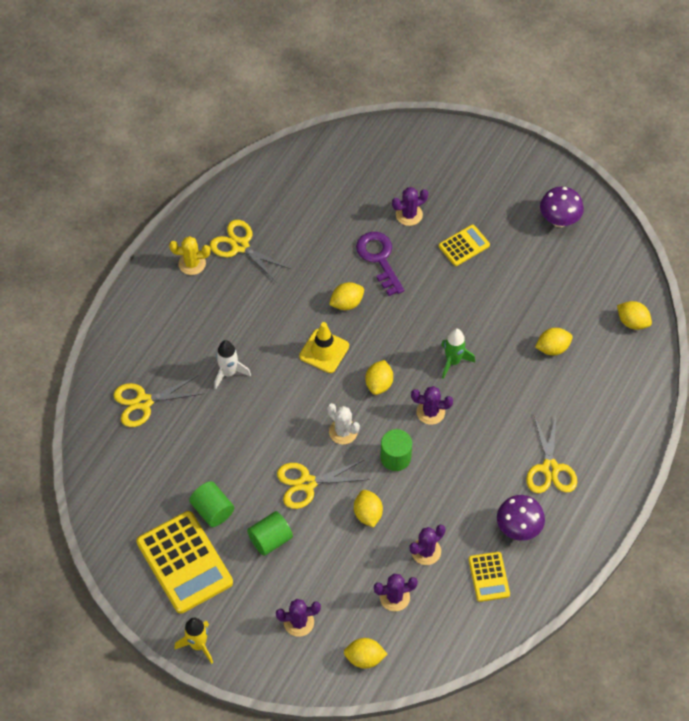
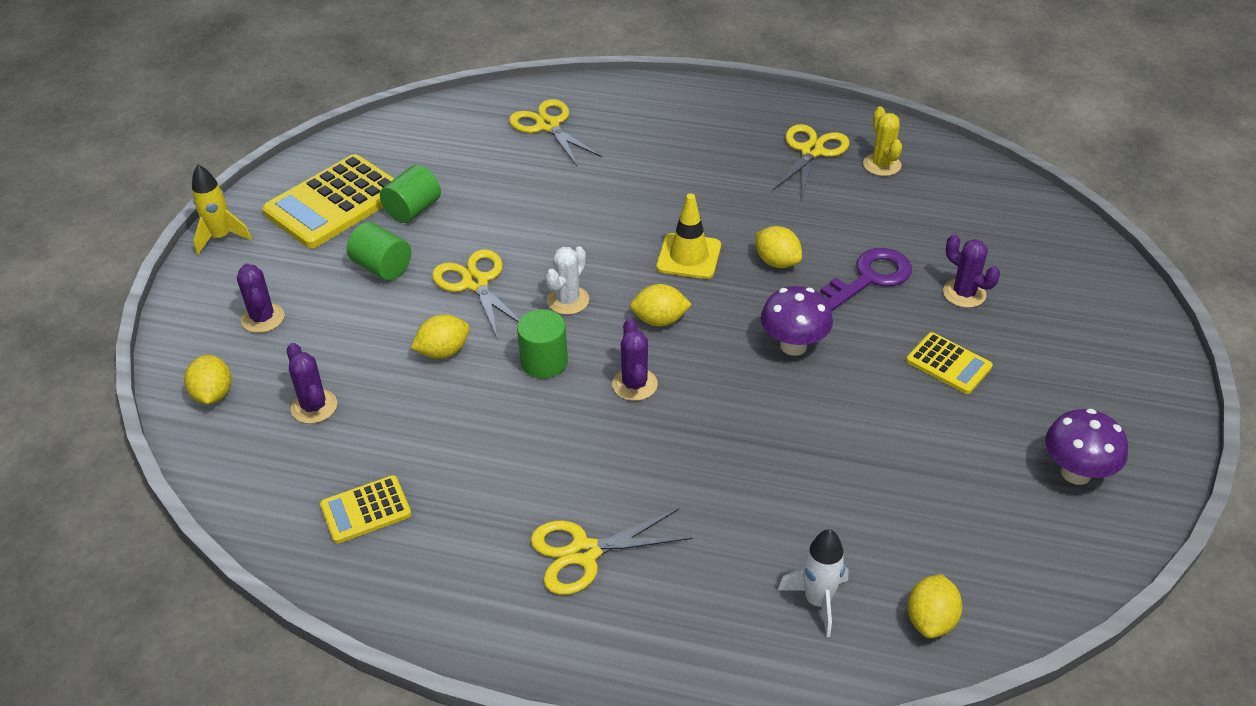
camera: 75 degrees right, 15 degrees down
(192, 263) = (762, 120): yellow cactus -> yellow cactus (881, 165)
(229, 373) = (617, 181): white rocket -> white rocket (817, 601)
(426, 551) = (396, 426): purple cactus -> none
(453, 361) = (734, 392): green rocket -> none
(518, 528) = (461, 531): purple mushroom -> purple mushroom (793, 346)
(552, 348) = (818, 512): yellow lemon -> none

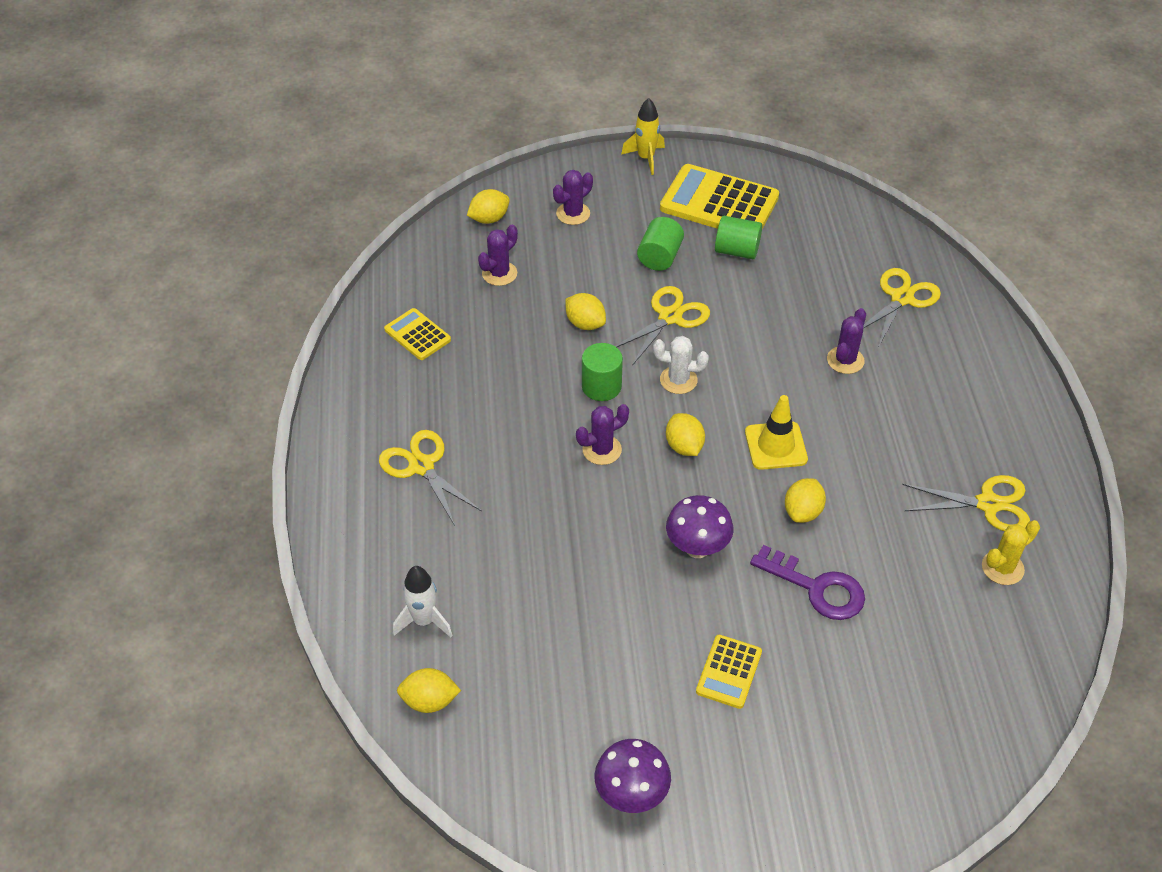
camera: 70 degrees right, 5 degrees up
(964, 293) = (835, 671): purple cactus -> purple cactus (845, 360)

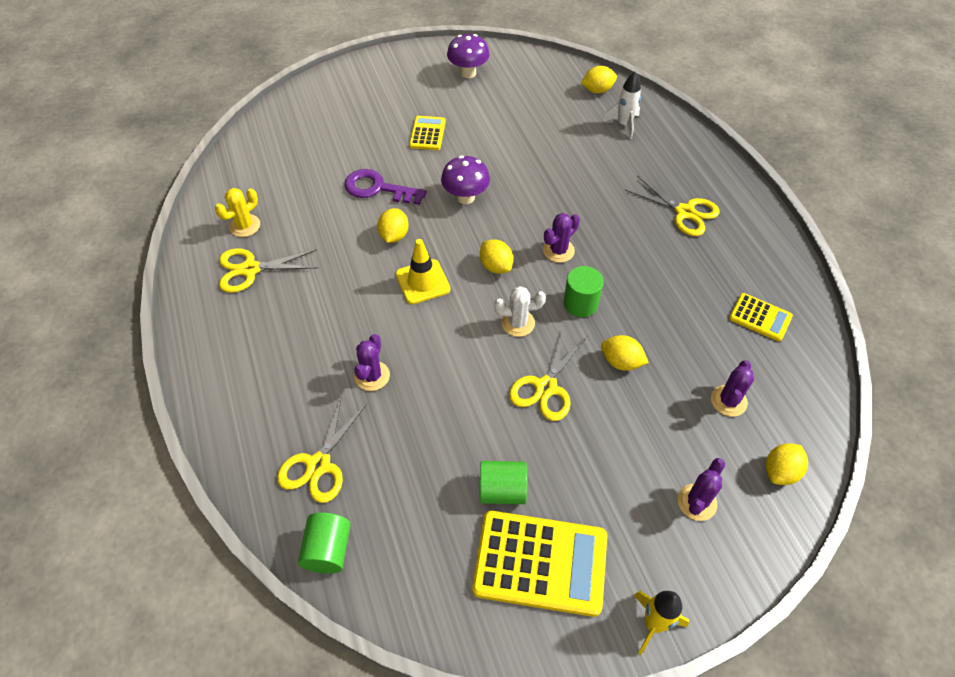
camera: 165 degrees right, 5 degrees up
(660, 257) = (580, 461): green cylinder -> green cylinder (328, 550)

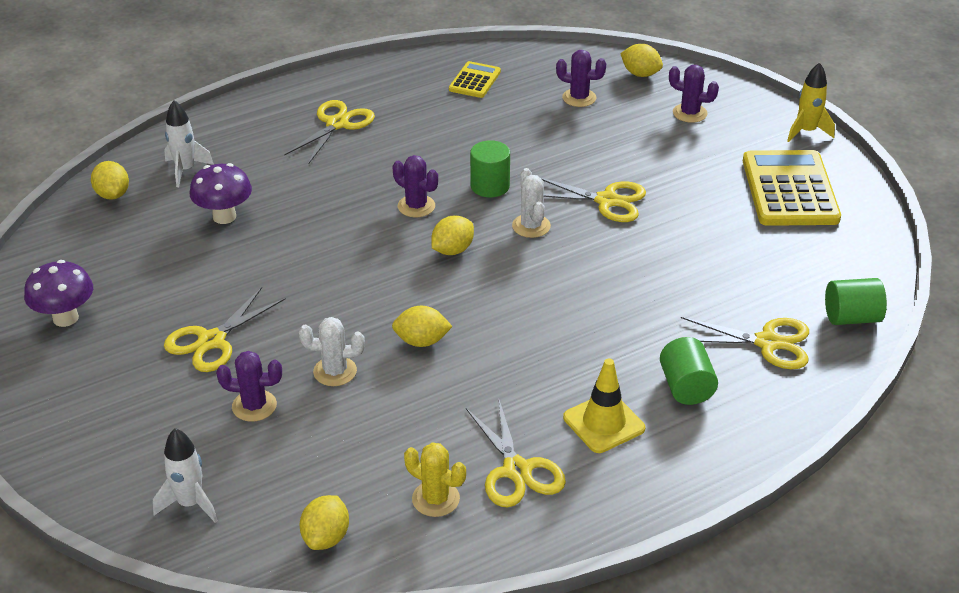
camera: 100 degrees left, 15 degrees down
(290, 122) = (190, 504): none -> white rocket
(372, 376) = (642, 323): purple cactus -> purple cactus (254, 406)
(378, 188) = (335, 371): purple key -> white cactus
(422, 282) = (493, 305): yellow traffic cone -> yellow traffic cone (604, 423)
(427, 133) = (212, 341): yellow calculator -> yellow scissors
(465, 197) = (339, 288): purple mushroom -> purple mushroom (224, 216)
(502, 490) = (732, 217): green cylinder -> green cylinder (686, 387)
(621, 362) = (558, 157): yellow lemon -> yellow lemon (326, 537)

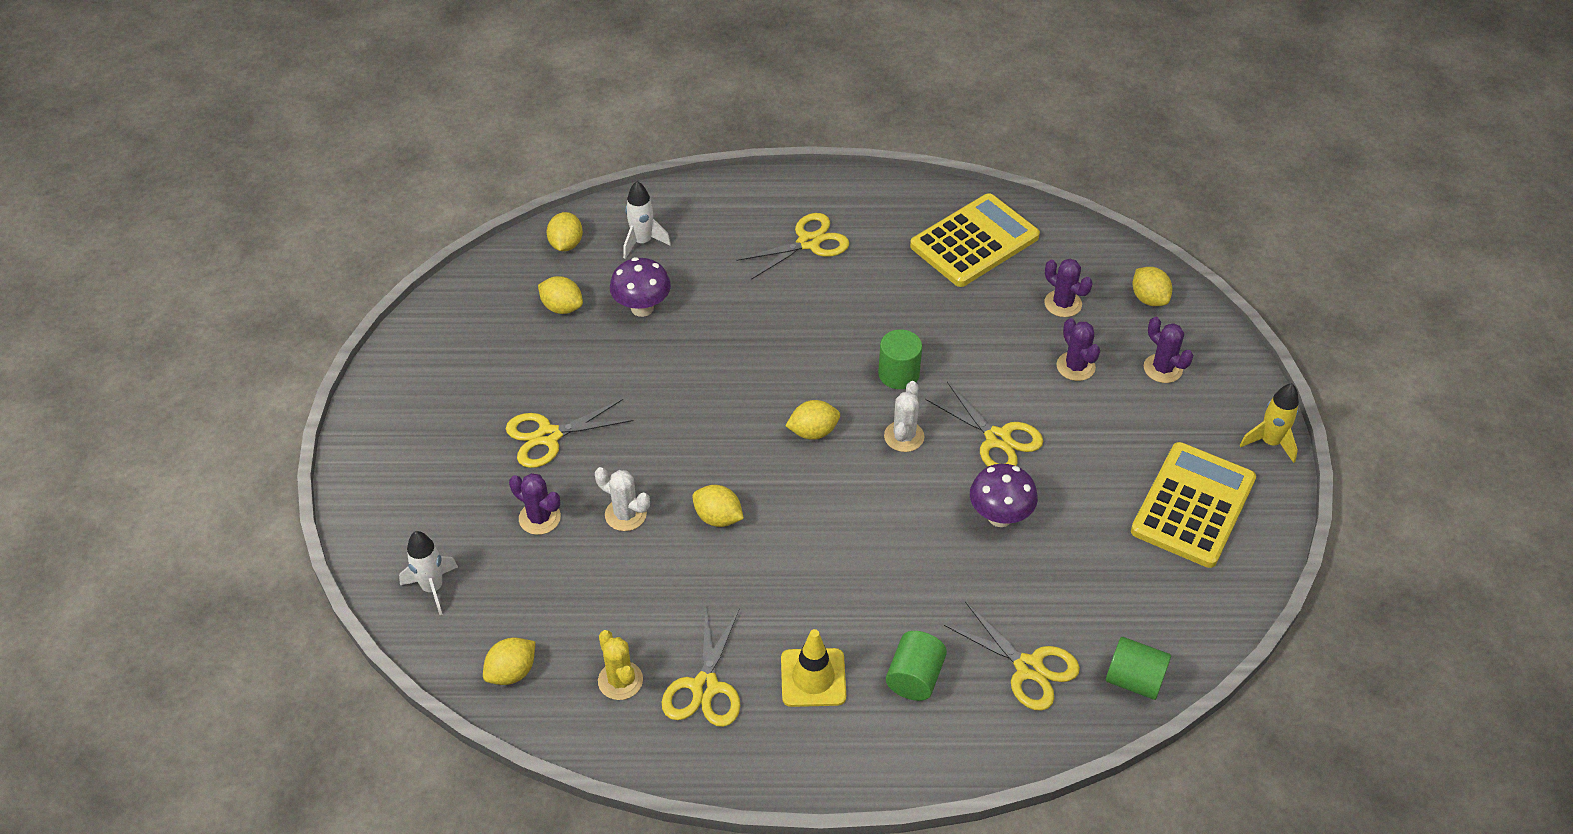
camera: 30 degrees right, 10 degrees up
(65, 318) = (451, 360): purple mushroom -> purple mushroom (999, 516)
(146, 241) = (562, 307): none -> yellow lemon
(416, 206) = (815, 368): purple cactus -> purple cactus (1075, 366)
(474, 81) = (974, 241): yellow calculator -> yellow calculator, size x1.91

